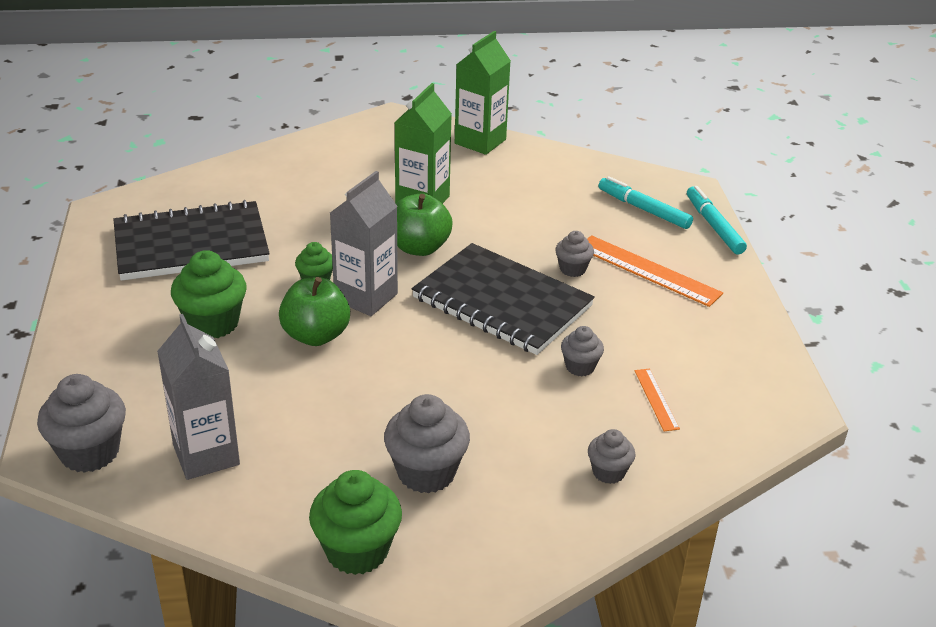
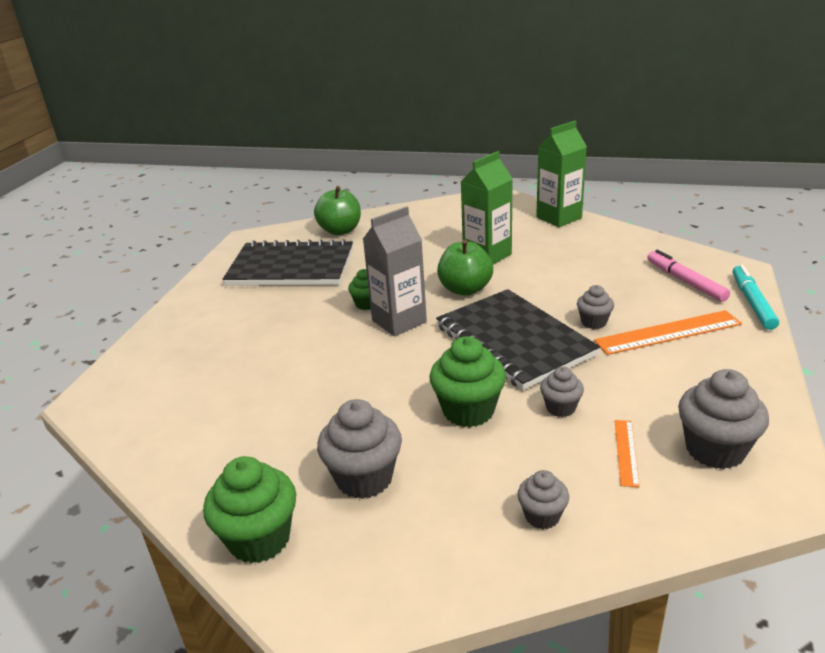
camera: 25 degrees right, 5 degrees down
(89, 452) = (114, 406): grey cupcake -> grey cupcake (715, 449)
(206, 455) = (195, 425): grey carton -> none
(213, 323) = (269, 324): green cupcake -> green cupcake (468, 411)
(316, 335) = (341, 345): green apple -> green apple (340, 230)
(643, 209) = (685, 281): turquoise marker -> pink marker
(648, 270) = (668, 332): orange ruler -> orange ruler turned 75 degrees counterclockwise

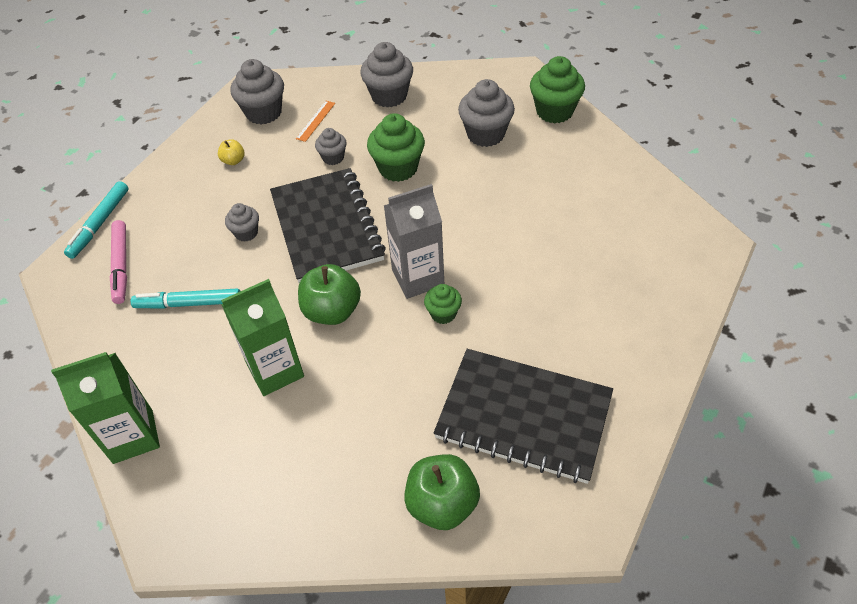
camera: 165 degrees left, 20 degrees up
(542, 516) = (389, 96): grey cupcake -> grey cupcake, size x1.77
(593, 272) = (188, 304): none -> turquoise marker
(668, 332) = (199, 207): orange ruler -> none
(684, 381) = (233, 161): none -> yellow apple

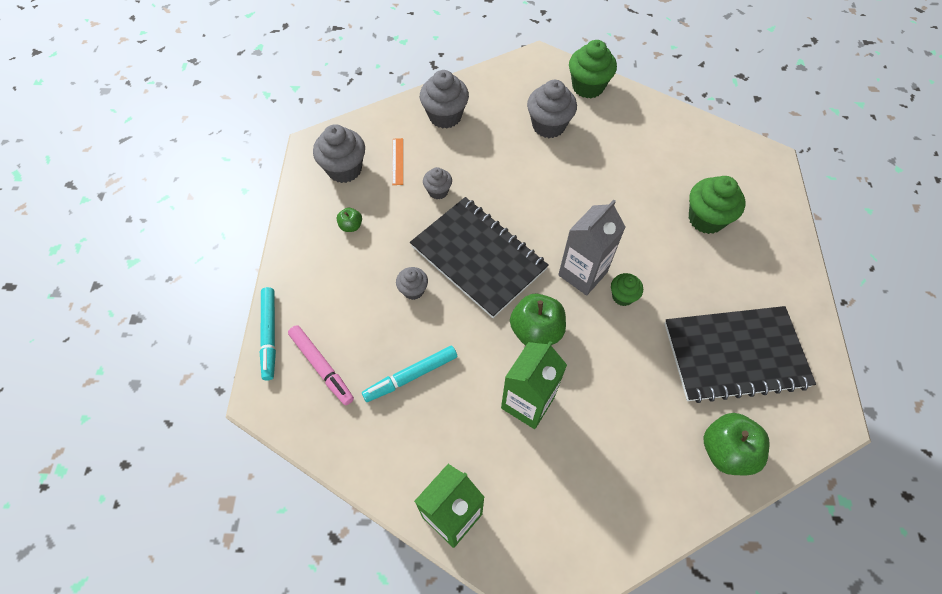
camera: 30 degrees left, 10 degrees up
(233, 161) = (351, 226): yellow apple -> green apple
(398, 168) = (499, 181): green cupcake -> green cupcake (706, 219)

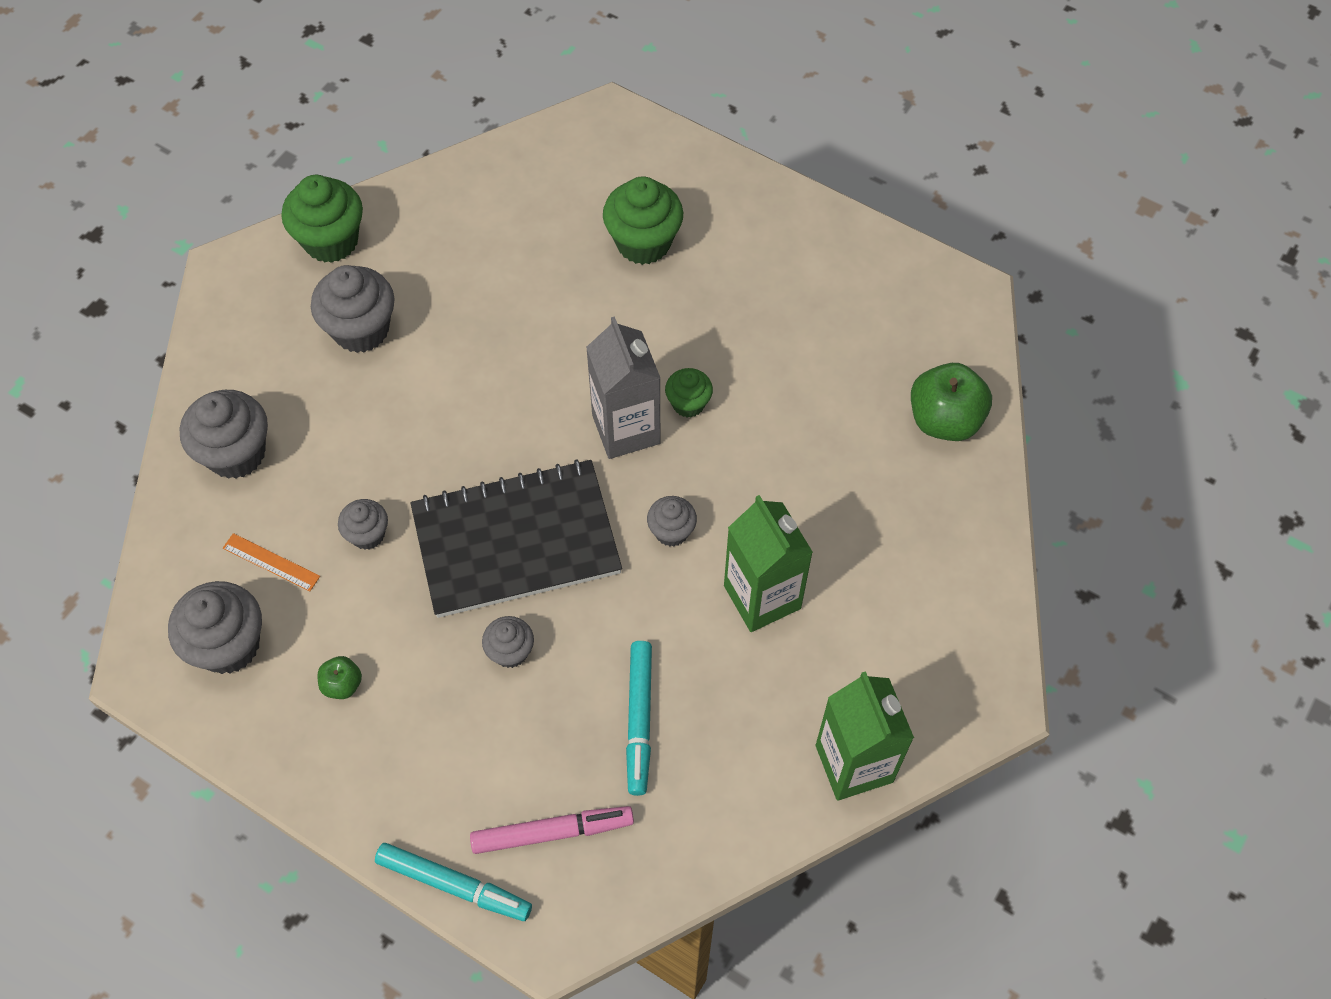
camera: 60 degrees left, 0 degrees up
(536, 331) = (671, 531): green apple -> grey cupcake
(735, 355) = (839, 335): black notebook -> none

